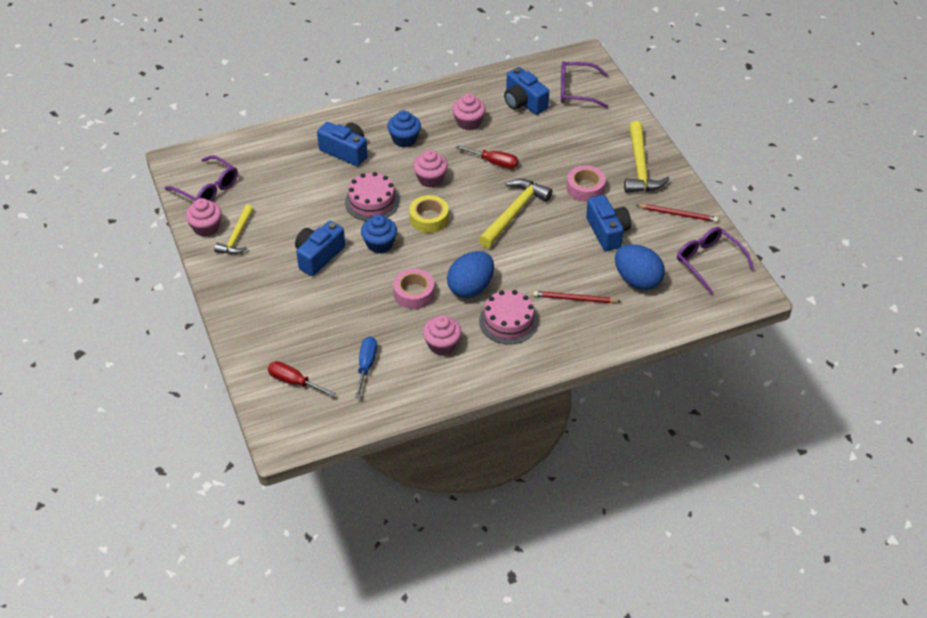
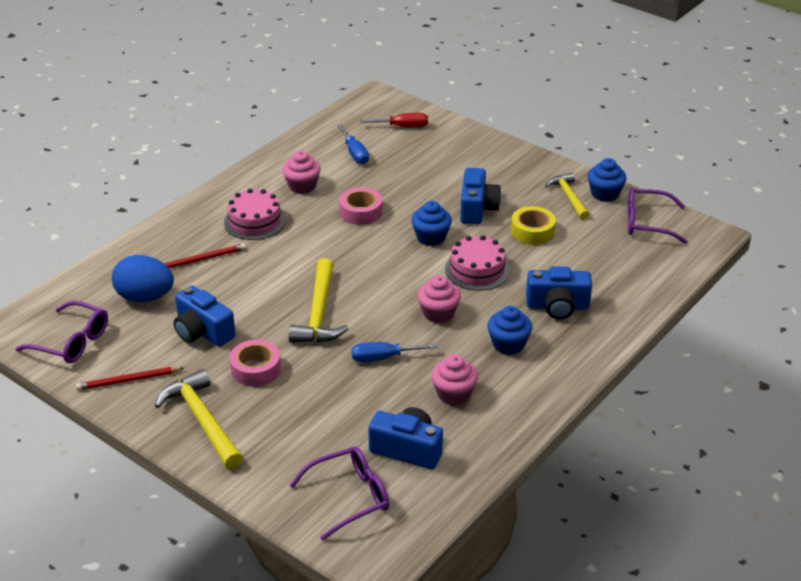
camera: 150 degrees right, 10 degrees down
(206, 227) = (605, 194): pink cupcake -> blue cupcake
(429, 218) = (404, 275): yellow tape -> yellow tape (532, 231)
(470, 288) = (311, 234): blue egg -> none
(494, 162) = (383, 358): red screwdriver -> blue screwdriver

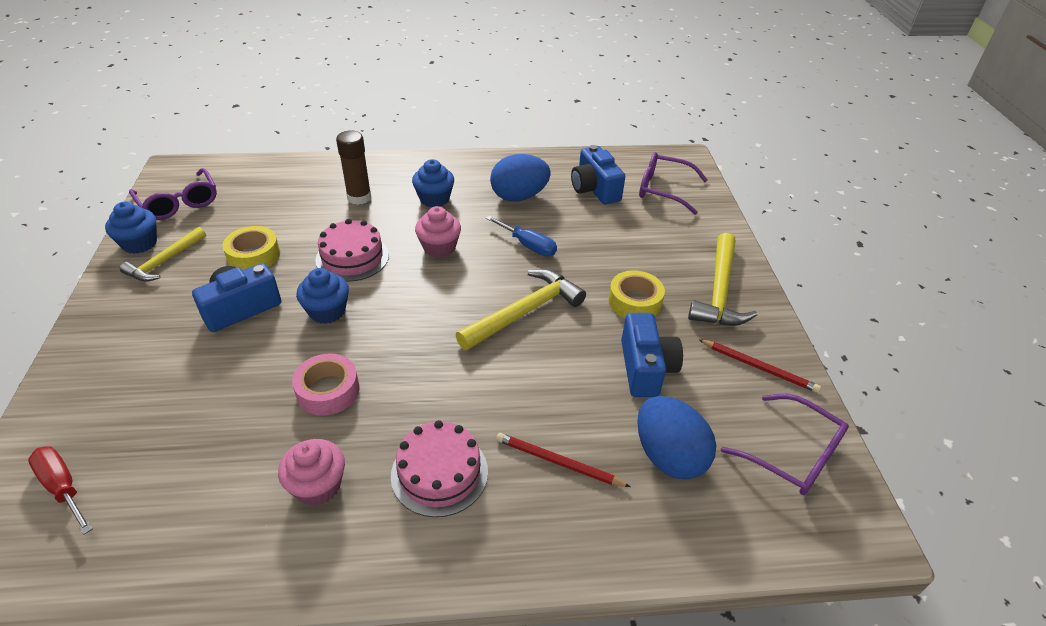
camera: 135 degrees left, 5 degrees up
(72, 342) = (793, 454): purple glasses -> purple glasses turned 150 degrees clockwise
(256, 369) = (634, 302): pink tape -> yellow tape
(355, 153) = (185, 489): blue screwdriver -> none
(454, 394) = (519, 196): pink cupcake -> blue egg
(557, 306) = (359, 197): blue camera -> brown glue stick

